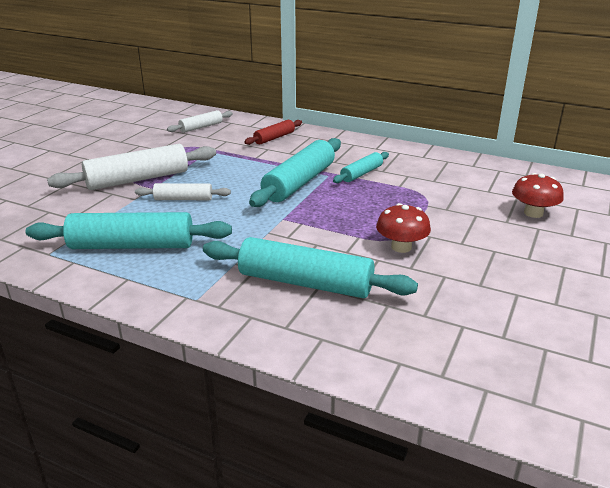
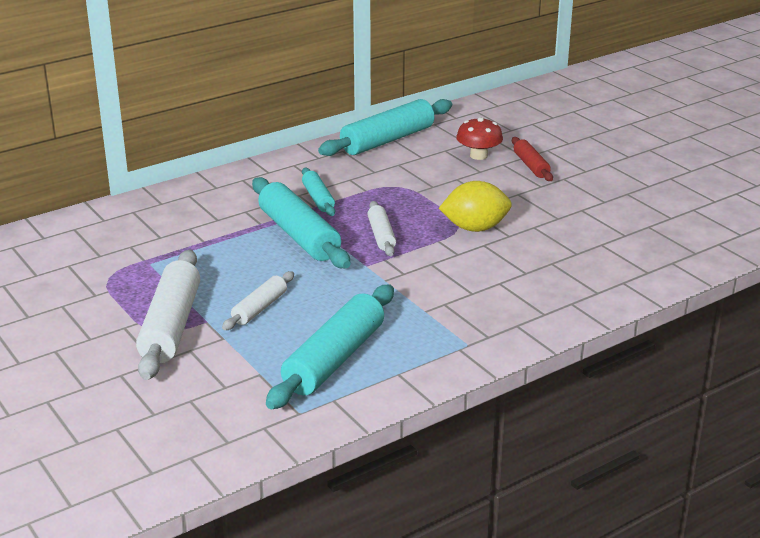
camera: 60 degrees left, 0 degrees up
(201, 127) = (61, 251): white rolling pin -> white rolling pin (381, 235)
(274, 138) = (163, 216): red rolling pin -> red rolling pin (531, 166)
(305, 283) = (489, 287): turquoise rolling pin -> turquoise rolling pin (387, 140)
(401, 247) = (475, 228): red mushroom -> yellow lemon

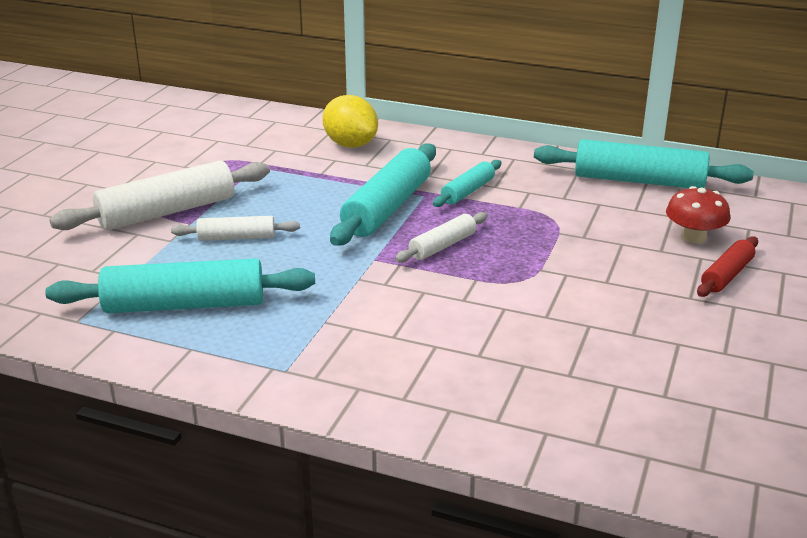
camera: 55 degrees right, 0 degrees up
(475, 228) = (532, 290): yellow lemon -> yellow lemon (350, 145)

